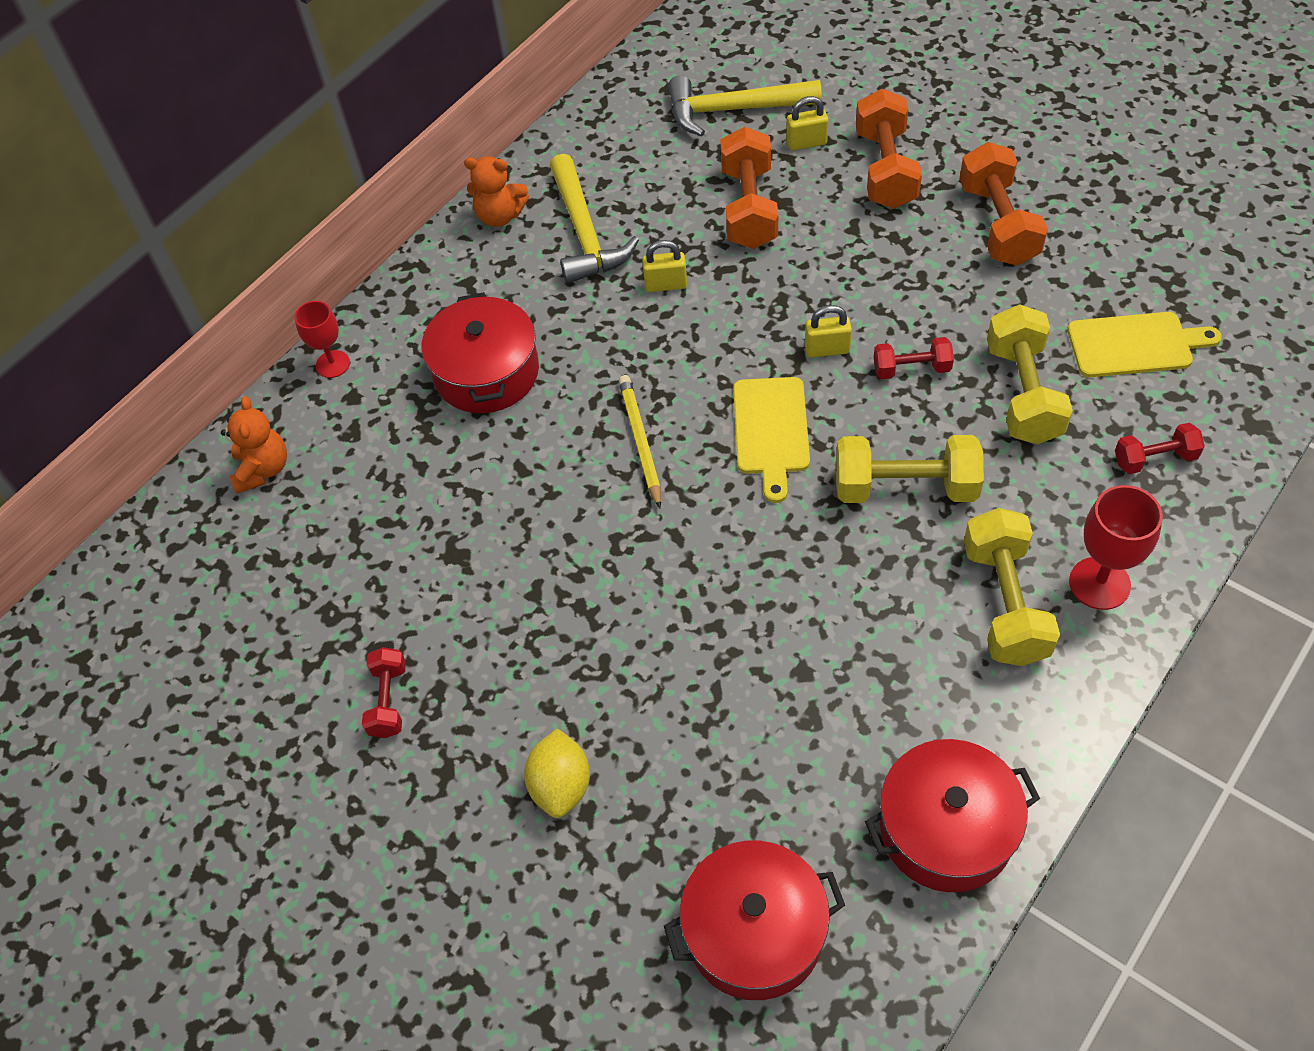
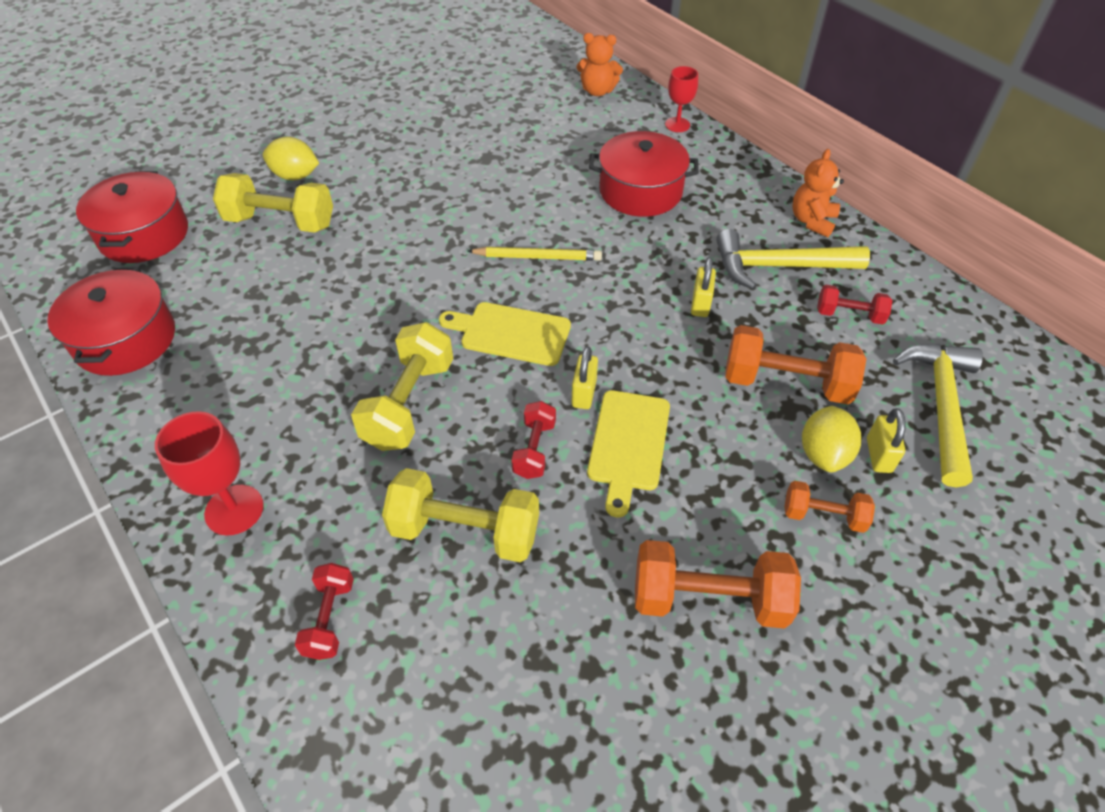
camera: 100 degrees right, 5 degrees down
(388, 701) = (399, 121): red dumbbell -> red dumbbell (849, 315)
(821, 175) = (823, 454): none -> yellow lemon
(885, 169) = (823, 515): orange dumbbell -> orange dumbbell, size x0.56
(1004, 603) = (262, 434): yellow dumbbell -> yellow dumbbell (280, 222)
(1135, 345) = (479, 670): yellow cutting board -> yellow cutting board (628, 444)

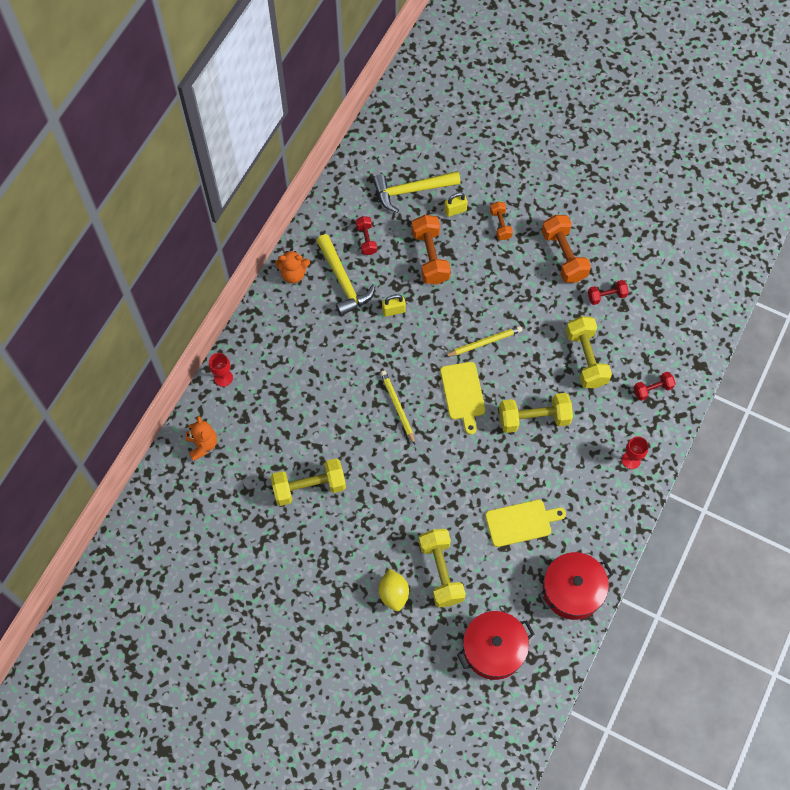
camera: 115 degrees left, 15 degrees up
(234, 510) = (631, 460): red goblet -> red goblet, size x0.66
(484, 150) = (309, 487): none -> yellow dumbbell
(534, 449) = (529, 350): red dumbbell -> red dumbbell (606, 296)
(584, 393) = (484, 342): yellow padlock -> yellow pencil
(628, 444) = (504, 312): yellow cutting board -> yellow cutting board (521, 522)
(640, 191) = (308, 374): red pot -> none
(823, 454) = (466, 232): yellow lemon -> none

